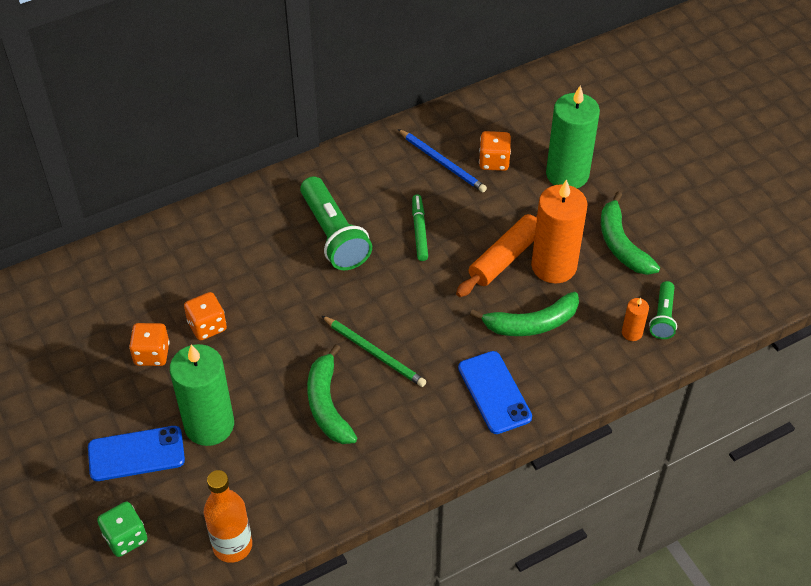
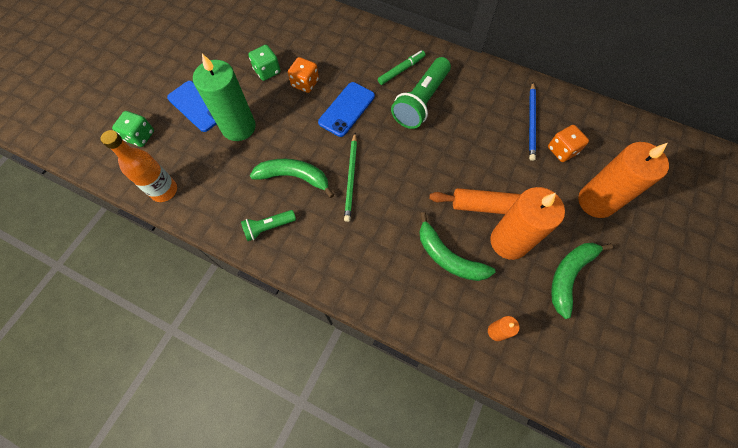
camera: 55 degrees right, 15 degrees up
(152, 354) = (267, 71): orange dice -> green dice
(327, 405) = (294, 177): green banana -> green banana turned 60 degrees clockwise
(419, 231) = (465, 144): green marker -> green marker (401, 70)
(494, 392) = (373, 268): blue phone -> blue phone (346, 109)
(567, 174) = (596, 201): green candle -> orange candle
(663, 317) = (529, 346): green flashlight -> green flashlight (268, 227)

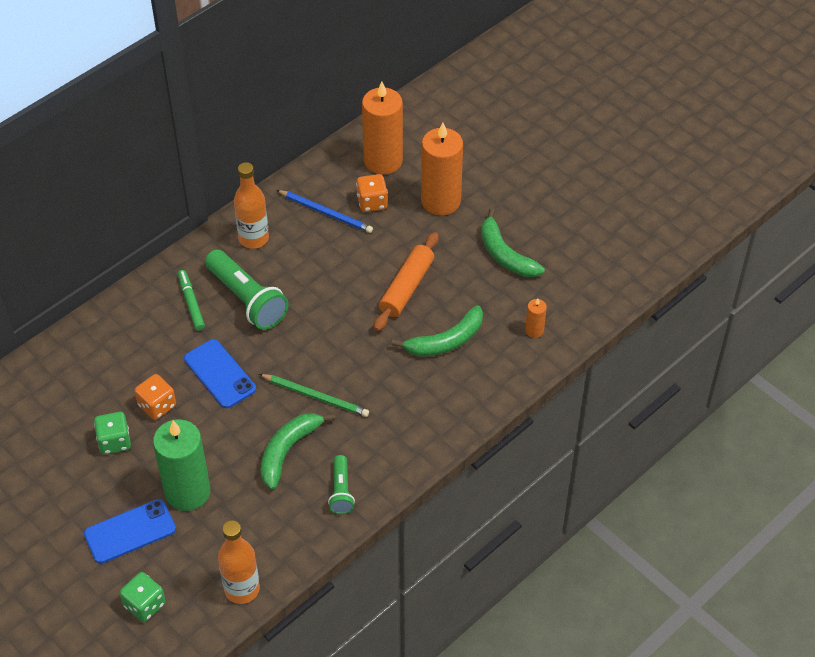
camera: 70 degrees left, 15 degrees down
(479, 85) = (253, 238): none -> orange bottle
(509, 241) = (451, 286): orange candle -> orange candle (383, 161)

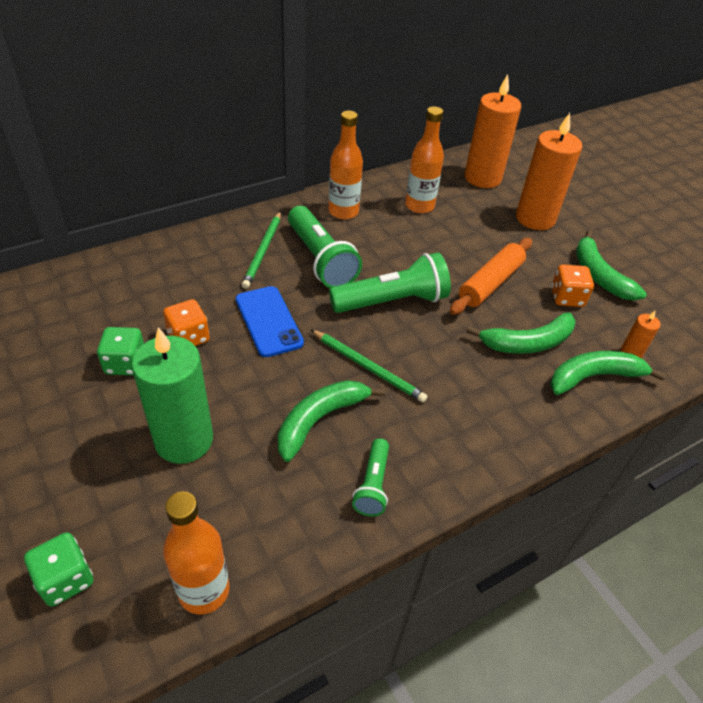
camera: 10 degrees right, 5 degrees down
(130, 532) = (94, 472): blue phone -> none
(191, 303) = (263, 251): green marker -> green pencil
(322, 328) = (392, 301): none -> green flashlight
(326, 213) = (419, 206): blue pencil -> orange bottle
(372, 202) = (466, 206): orange dice -> orange dice (567, 297)
(503, 360) = (593, 377): none -> green banana

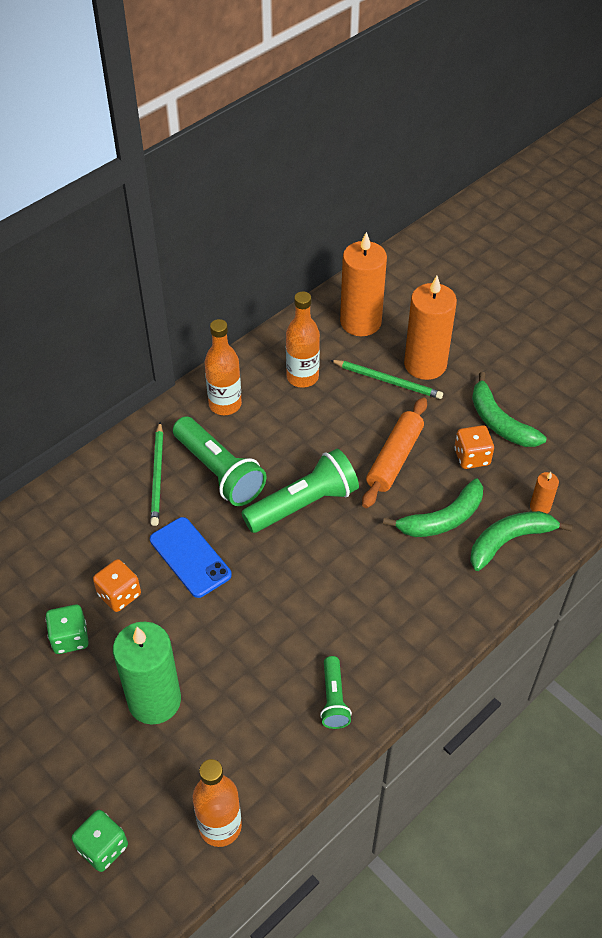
camera: 10 degrees left, 5 degrees up
(319, 420) = (269, 649): green banana -> none
(368, 367) = (299, 584): green pencil -> green pencil (388, 381)

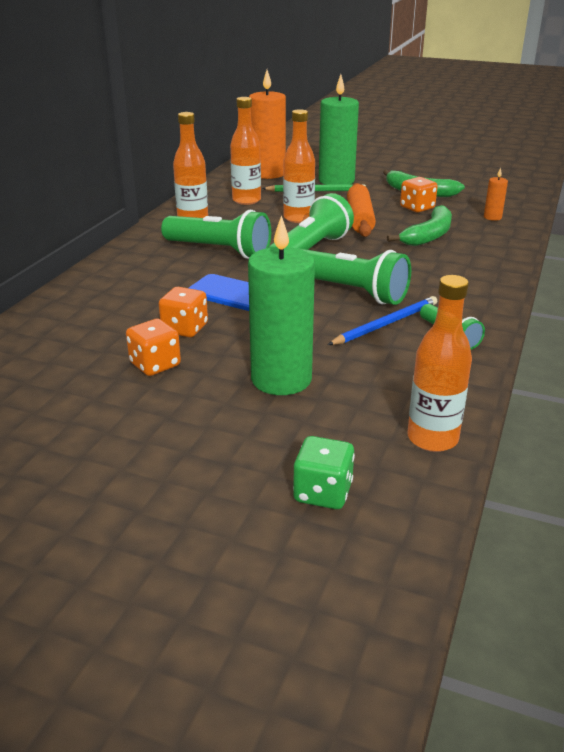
camera: 25 degrees left, 20 degrees down
(70, 638) = (155, 365): green dice -> orange dice
(157, 476) = (164, 263): green pencil -> none
(291, 658) = (386, 324): none -> blue pencil
(295, 592) = (351, 291): none -> green flashlight
(332, 434) = (298, 218): none -> orange bottle
(425, 364) = (336, 181): orange candle -> green candle
(509, 541) = (490, 234): green banana -> none

